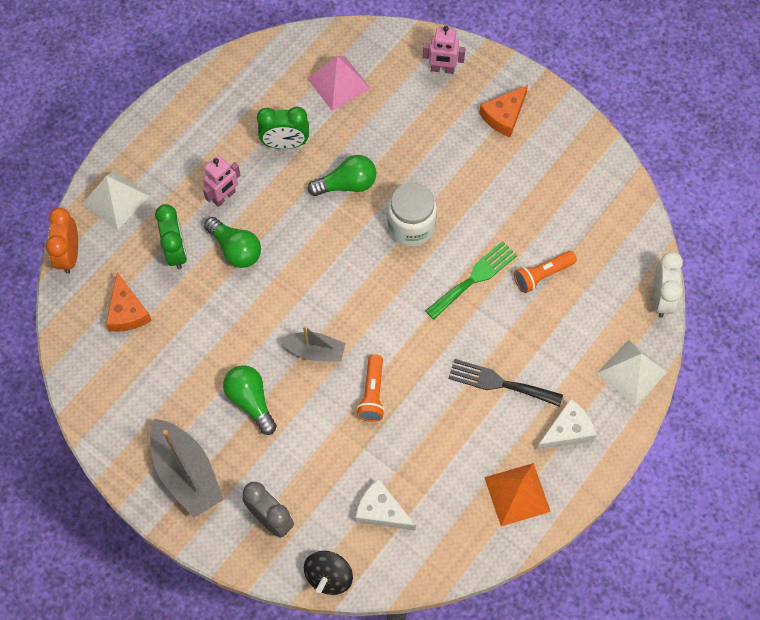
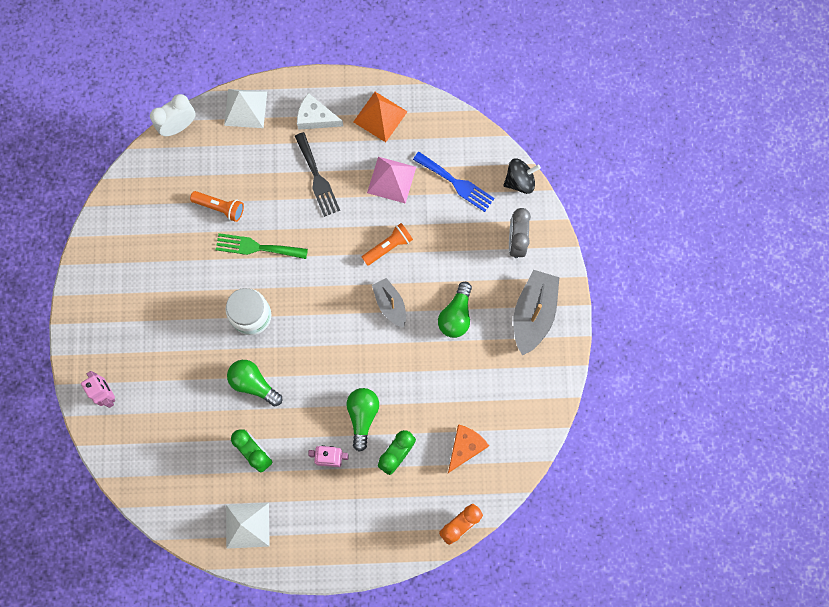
camera: 130 degrees left, 10 degrees up
(115, 200) = (394, 532): white pyramid -> white pyramid (247, 525)
(338, 83) = (176, 457): pink pyramid -> pink pyramid (391, 179)
(381, 511) = (456, 183): white cheese -> blue fork
(504, 116) = (114, 322): orange cheese -> none

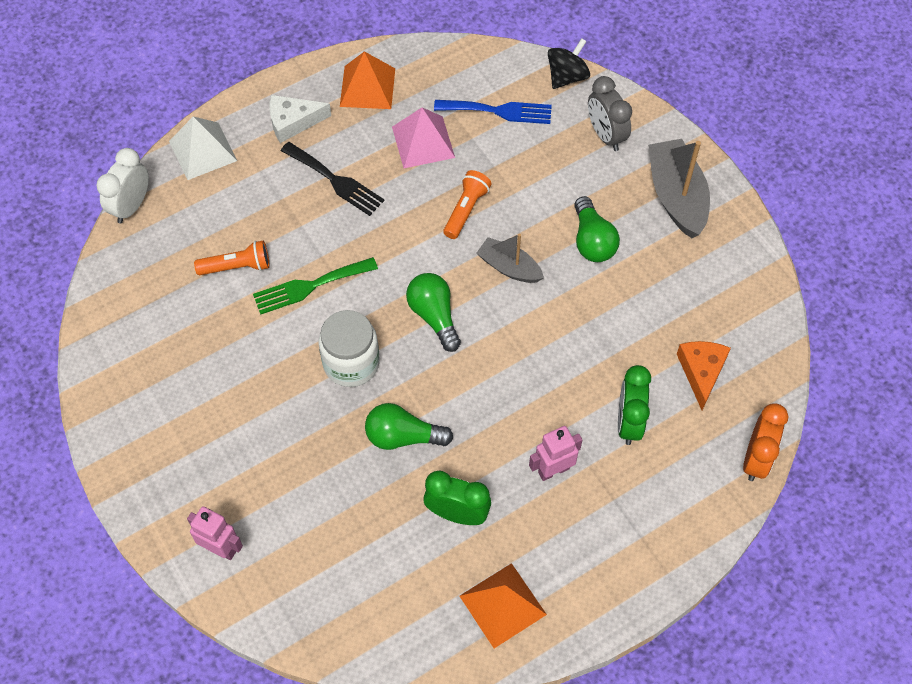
camera: 30 degrees left, 15 degrees down
(247, 525) = (503, 605): white pyramid -> orange pyramid
(362, 416) = (559, 402): green light bulb -> green light bulb (434, 316)

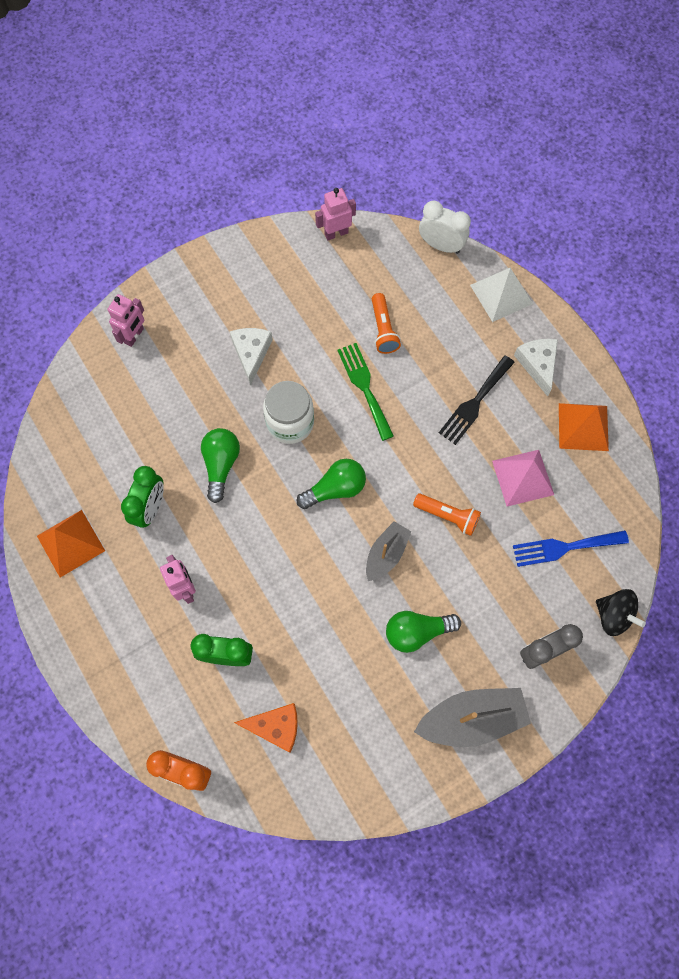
camera: 90 degrees right, 10 degrees up
(98, 315) = (336, 233): none -> pink robot
(257, 407) = (251, 353): none -> white cheese
(499, 111) = (564, 547): blue fork -> blue fork turned 75 degrees clockwise

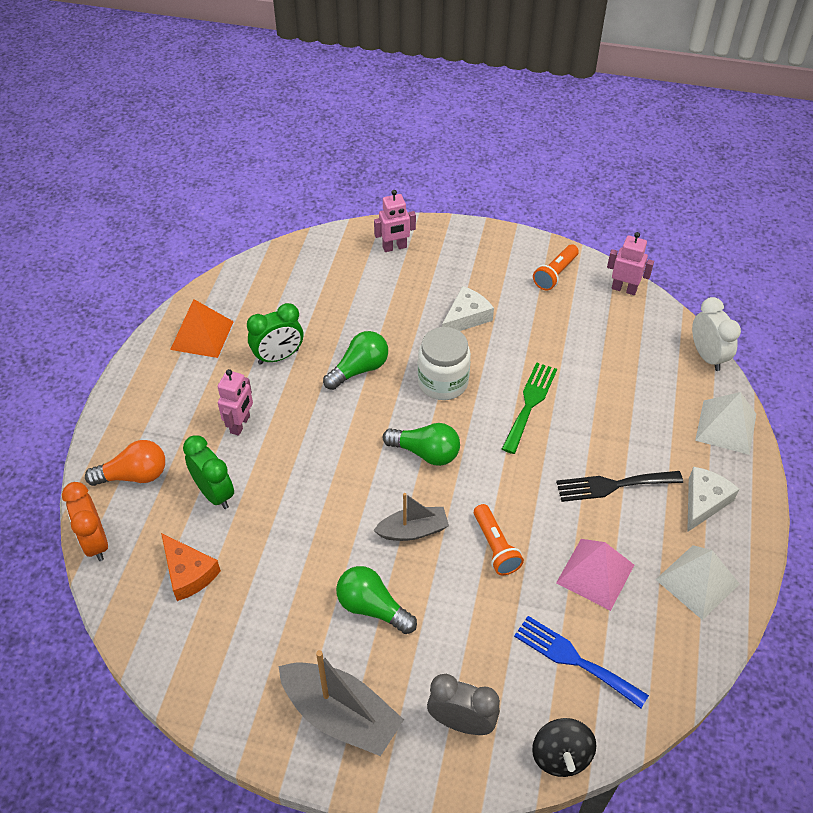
camera: 45 degrees right, 20 degrees down
(153, 698) = (134, 475): none -> orange light bulb
(383, 329) = (590, 377): orange flashlight -> orange flashlight (555, 274)
(583, 426) = (697, 581): orange pyramid -> white pyramid

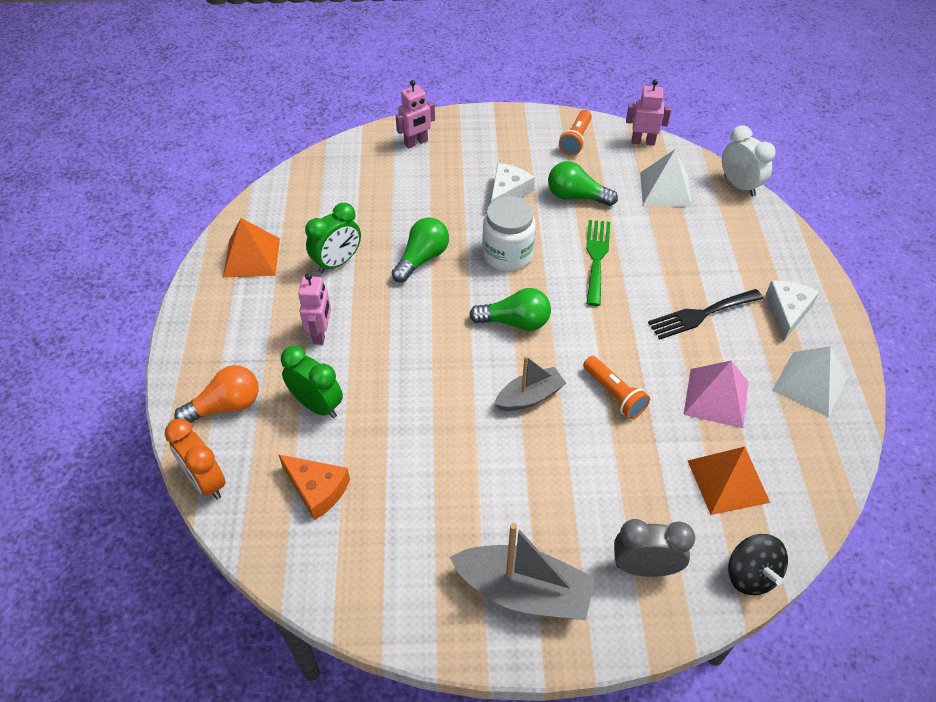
camera: 15 degrees left, 0 degrees up
(372, 607) = (517, 479): green light bulb -> green light bulb (576, 197)
(574, 659) = (728, 481): blue fork -> orange pyramid
(726, 427) = (780, 243): white pyramid -> white pyramid (665, 189)

